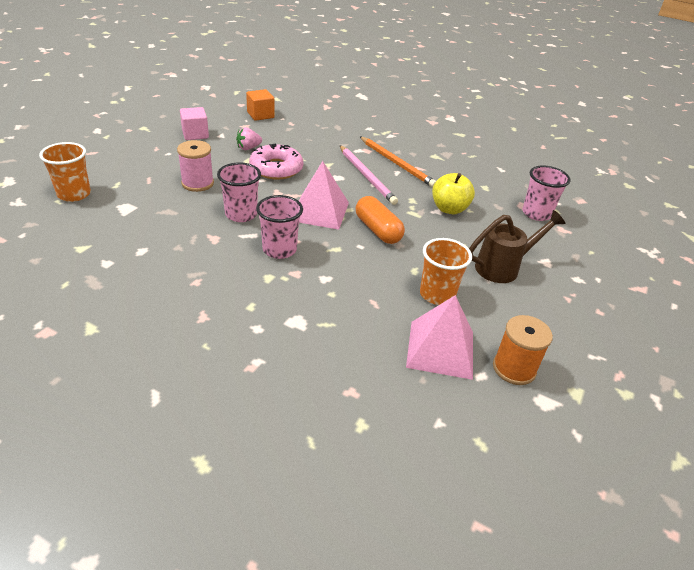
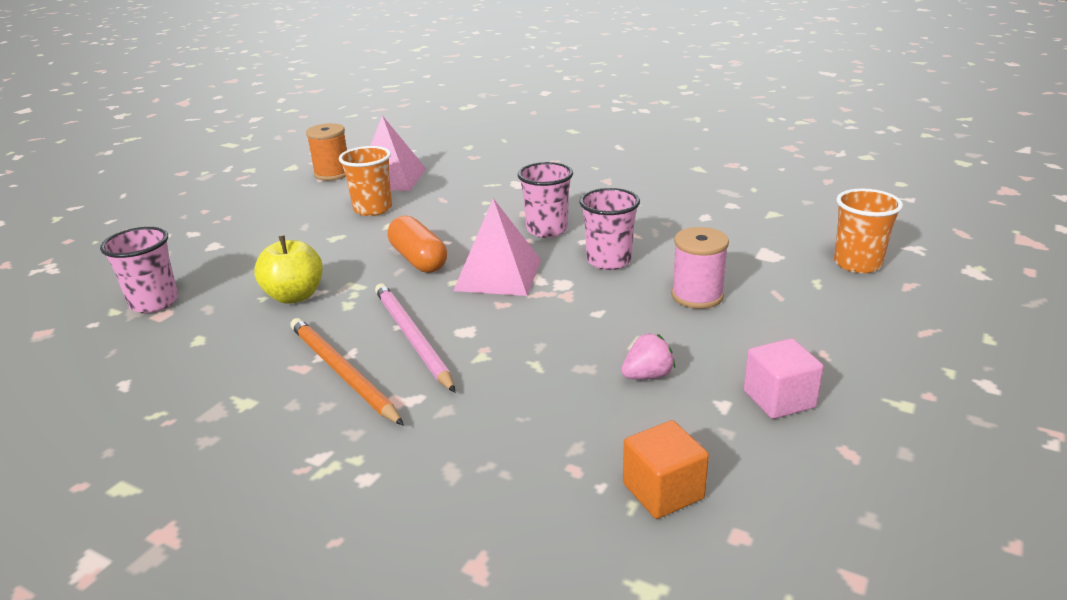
camera: 175 degrees left, 10 degrees down
(276, 168) = (578, 335): pink donut -> none
(503, 267) = (276, 236): brown watering can -> none

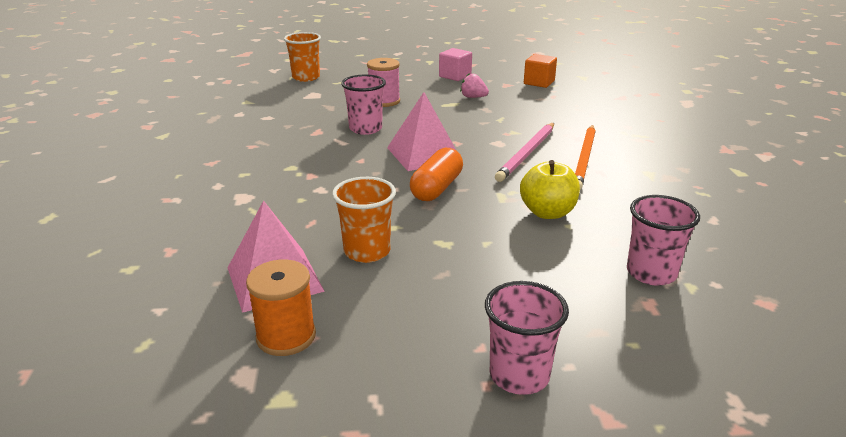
camera: 125 degrees left, 0 degrees up
(547, 230) = (336, 158): pink cup -> pink cup (519, 375)

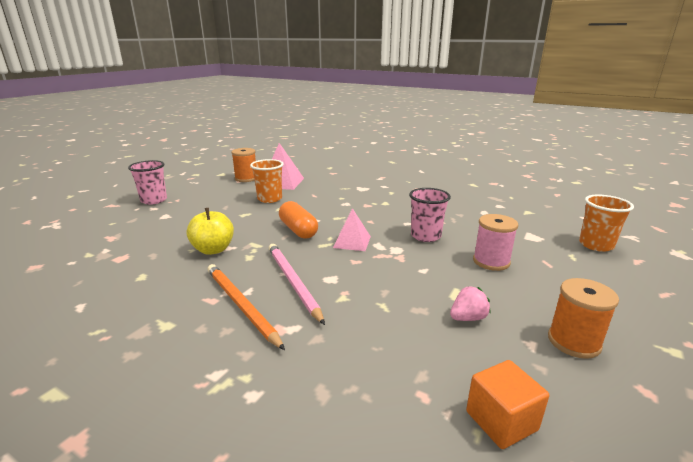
camera: 125 degrees right, 5 degrees down
(423, 154) = (352, 242): pink pyramid -> pink pyramid, size x0.65
(455, 76) = (573, 342): pink cube -> orange spool
(651, 273) = (117, 250): pink cup -> none

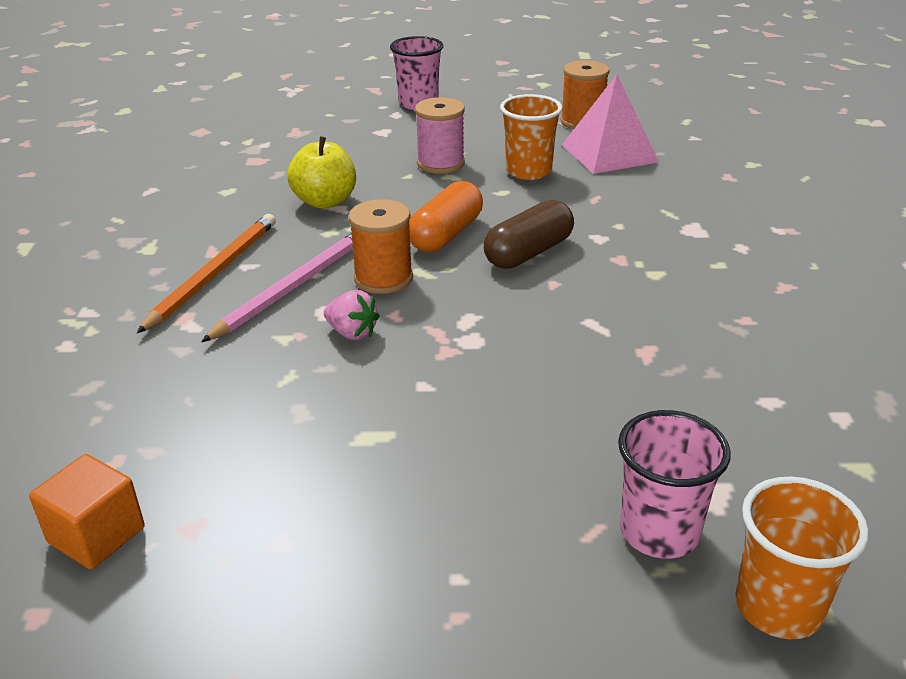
camera: 60 degrees right, 10 degrees up
(339, 218) = (528, 253): none -> brown capsule
(352, 242) = (455, 292): pink pyramid -> none
(425, 236) = (556, 356): pink cup -> pink cup (659, 532)
(468, 318) = (309, 463): pink strawberry -> pink strawberry (352, 333)
(491, 261) = (526, 454): pink spool -> pink spool (440, 163)
(573, 342) = (315, 592): orange spool -> orange spool (383, 278)

